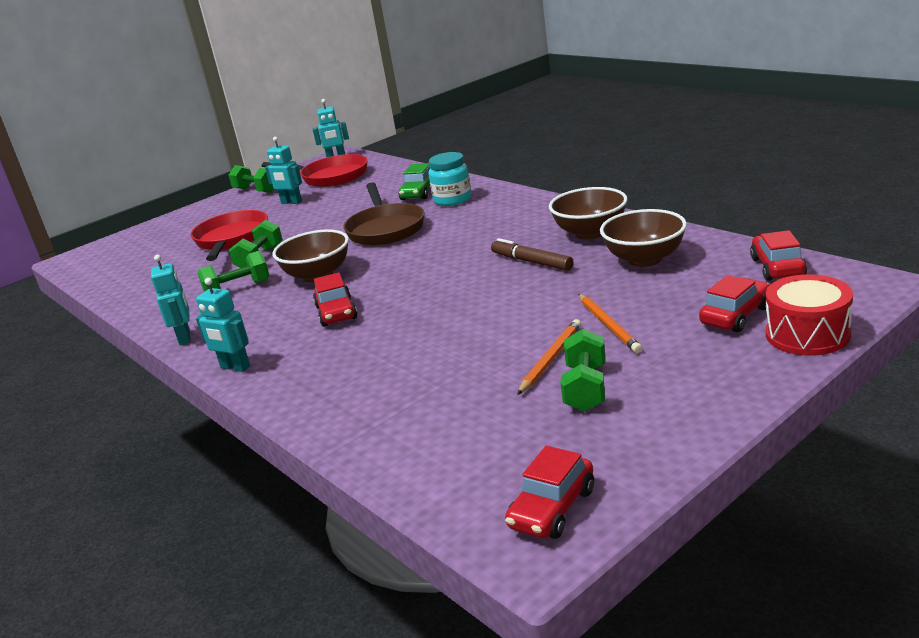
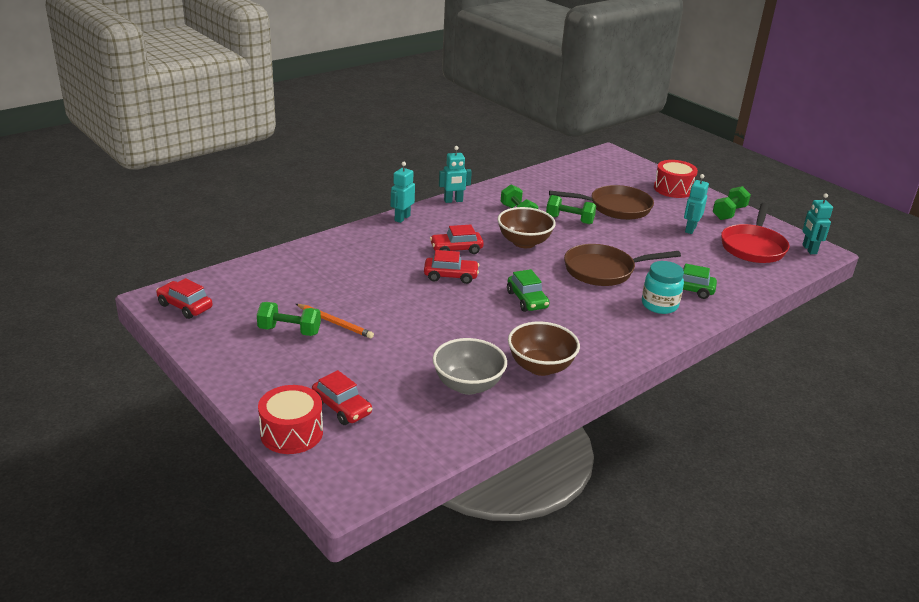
camera: 85 degrees right, 5 degrees up
(190, 218) = (673, 189): none -> red drum
(231, 239) = (615, 207): red pan -> brown pan
(458, 256) = (527, 300): none -> green car
(531, 262) = (495, 331): brown marker -> none
(608, 325) = (365, 351): orange pencil -> none
(644, 259) = (468, 385): brown bowl -> grey bowl
(777, 267) = (410, 449): red car -> red car (450, 276)

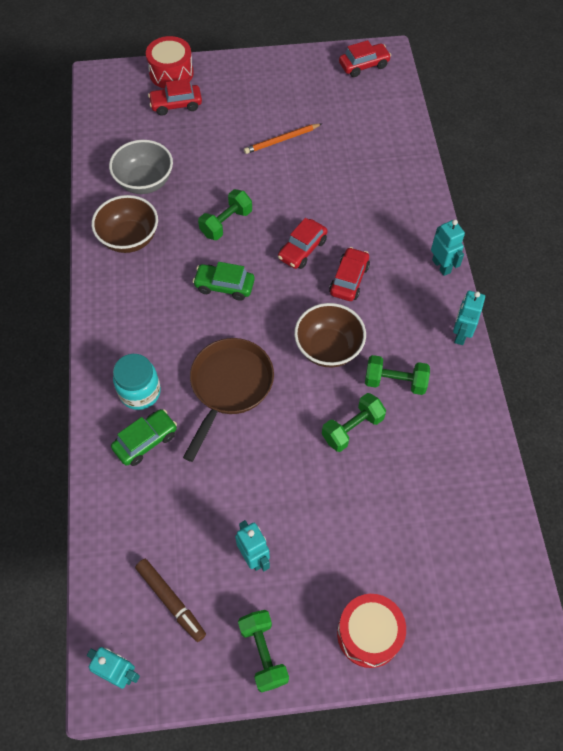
camera: 125 degrees right, 30 degrees up
(289, 331) = (289, 110): green dumbbell -> green dumbbell (226, 223)
(615, 207) = (355, 506): brown pan -> none
(753, 247) = (171, 601): red pan -> brown marker

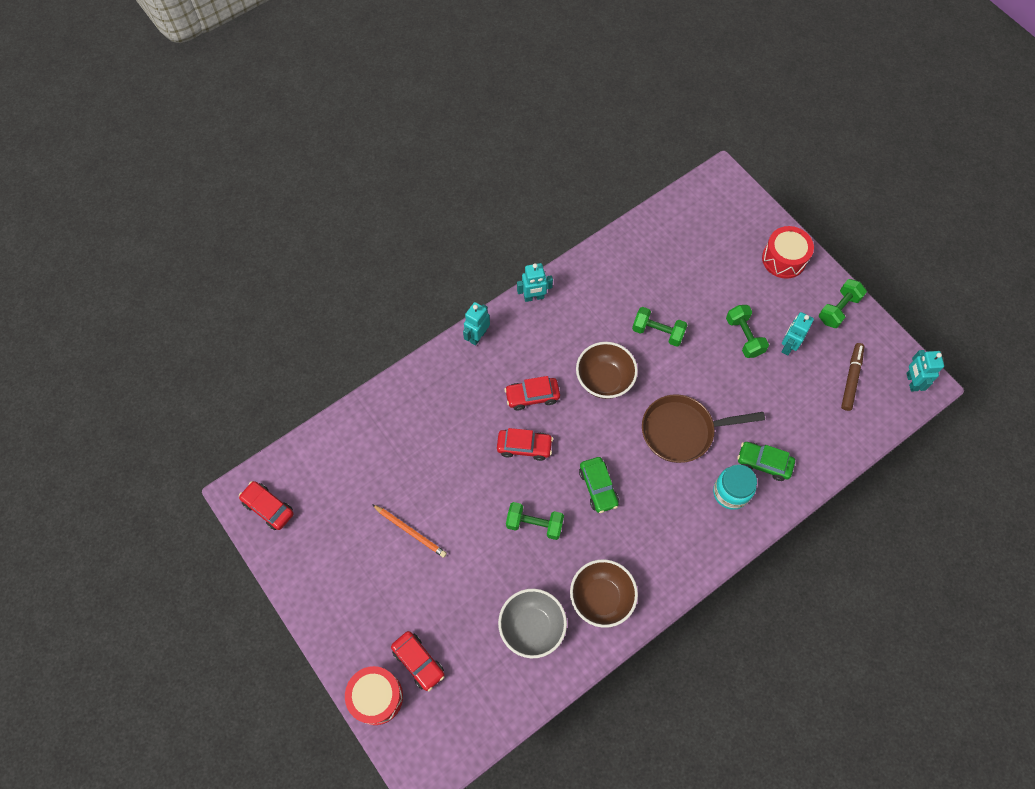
camera: 120 degrees left, 5 degrees up
(395, 382) = (602, 322): green dumbbell -> green dumbbell (744, 336)

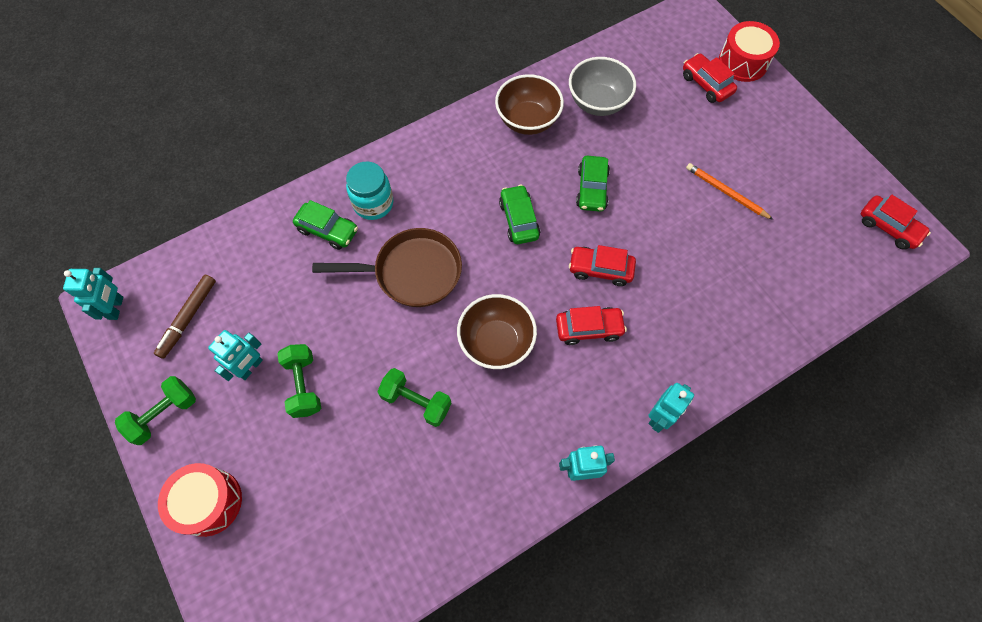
camera: 175 degrees left, 0 degrees up
(534, 524) = (592, 189): green dumbbell -> green car

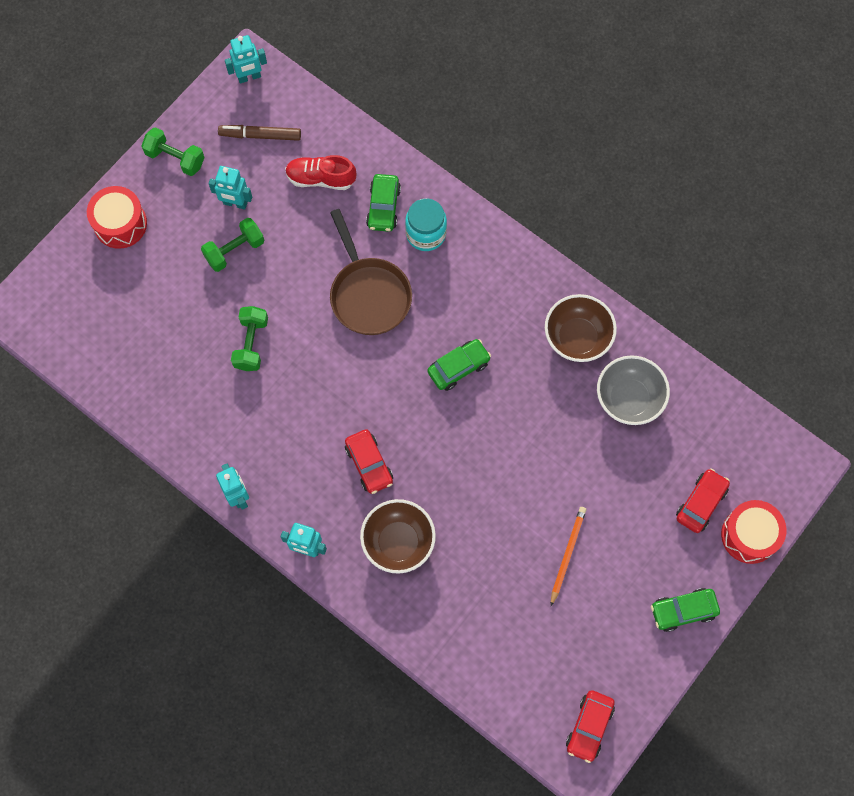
camera: 70 degrees right, 5 degrees up
(268, 276) = (321, 178): none -> red shoe
(496, 342) = (327, 389): brown bowl -> brown bowl (398, 542)
(592, 189) = (519, 424): green car -> green car (683, 611)
(600, 269) = (433, 457): red car -> none

